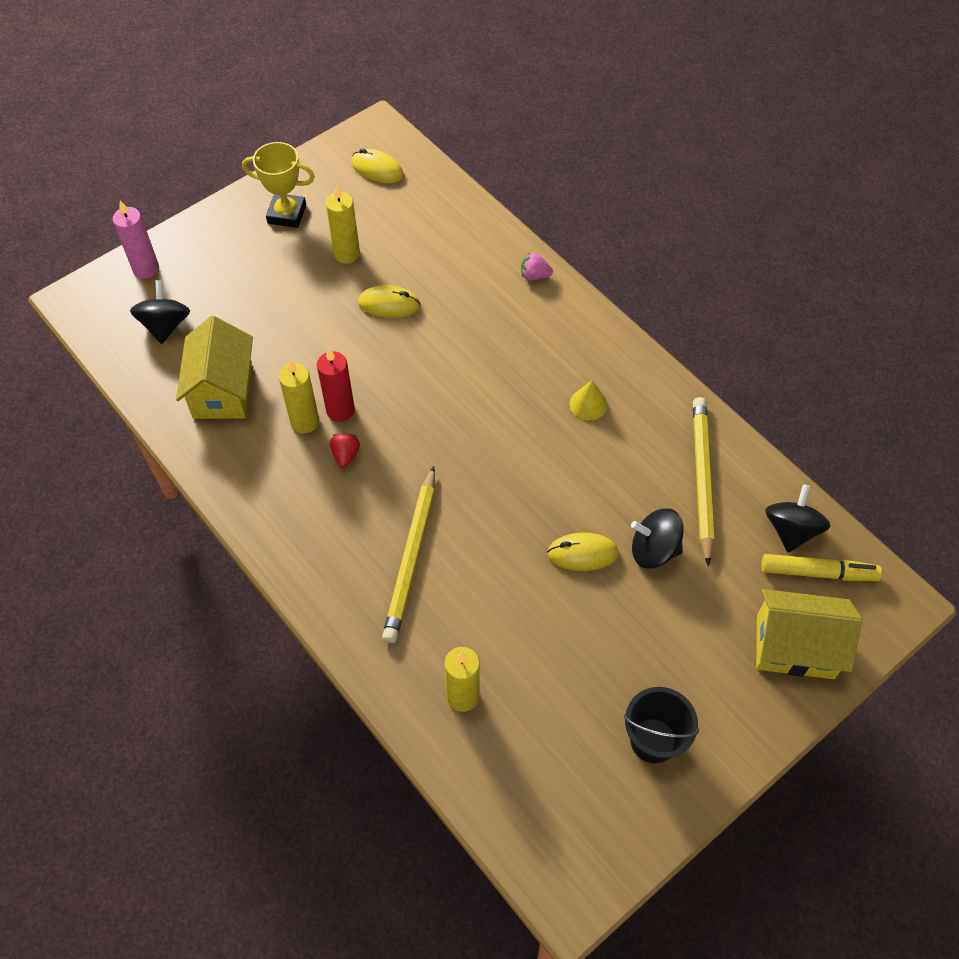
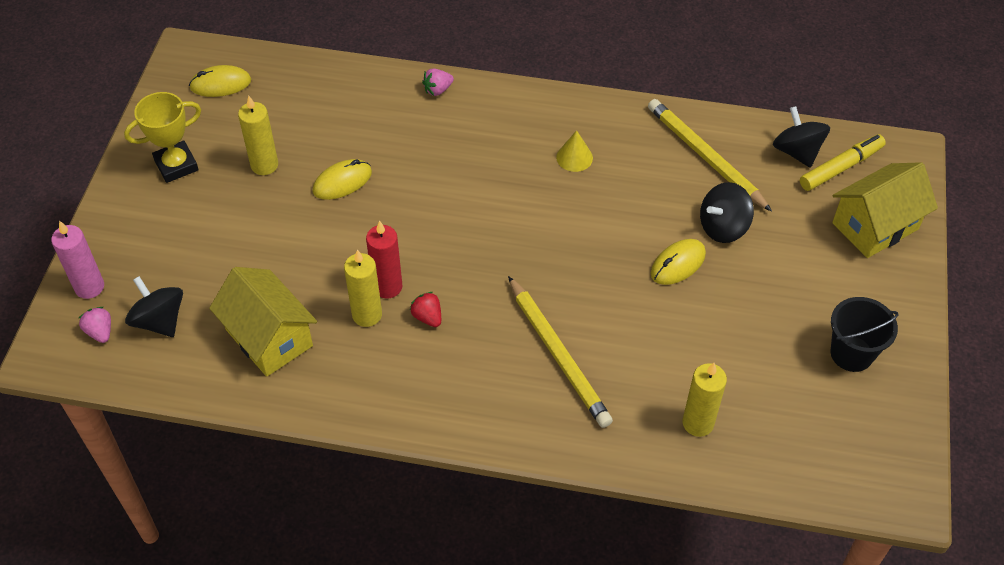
camera: 40 degrees left, 5 degrees down
(122, 307) = (100, 332): none -> pink strawberry

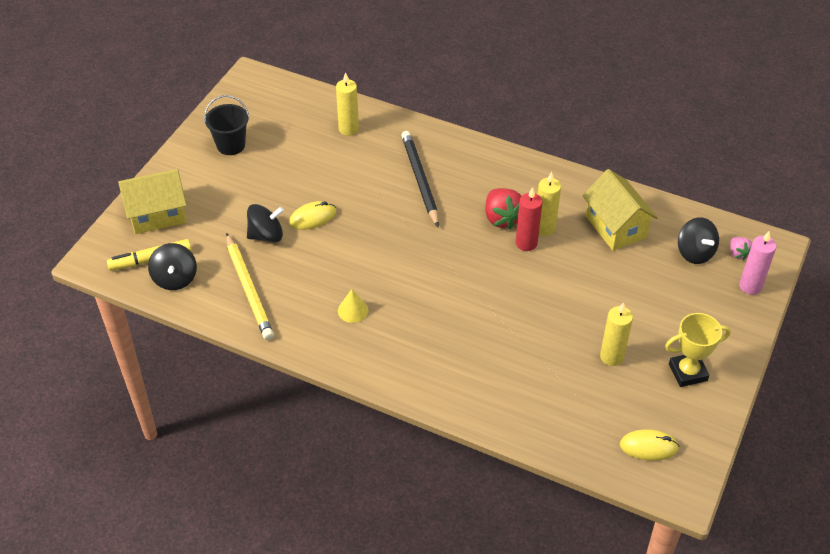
camera: 165 degrees left, 5 degrees down
(342, 182) = (547, 328): yellow mouse -> none
(427, 317) = (502, 218): red strawberry -> red strawberry, size x1.83
(438, 90) = (448, 397): pink strawberry -> none
(558, 355) = (420, 180): yellow pencil -> black pencil

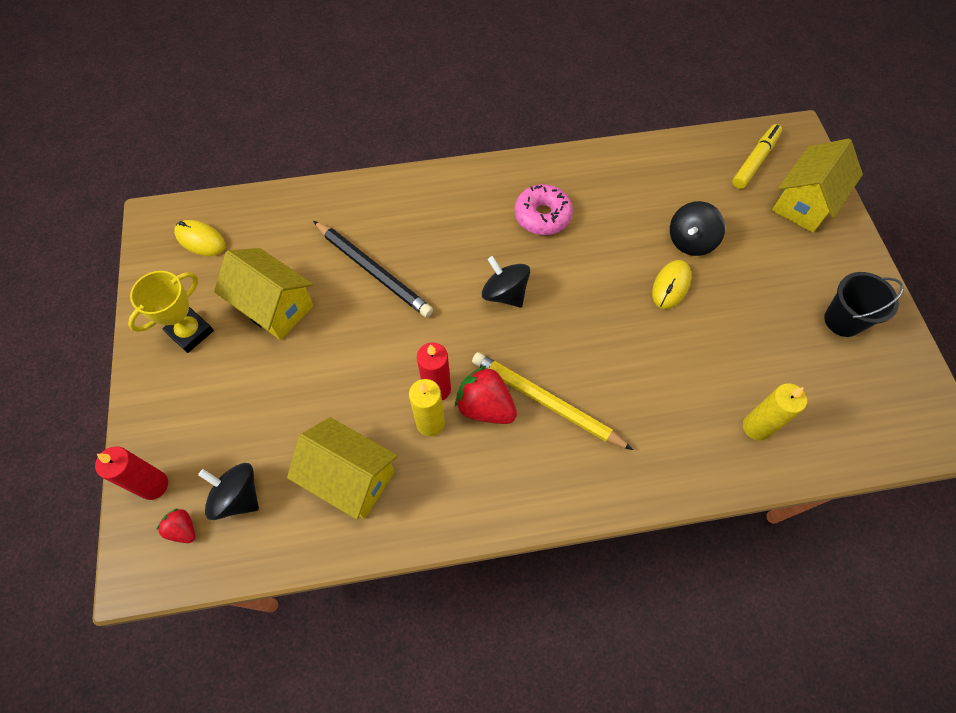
camera: 145 degrees right, 15 degrees up
(175, 279) = (715, 157): black spinning top -> black spinning top (505, 293)
(249, 289) = (647, 183): yellow pencil -> yellow pencil (546, 402)
(353, 310) = (542, 216): yellow cone -> pink donut
(420, 180) = (613, 403): black pencil -> black pencil (373, 271)
(611, 357) = (274, 306): yellow candle -> yellow house
(648, 447) = (200, 240): yellow mouse -> yellow mouse turned 60 degrees clockwise
(738, 253) = (183, 529): pink strawberry -> red strawberry
(750, 286) = (154, 485): pink candle -> red candle

